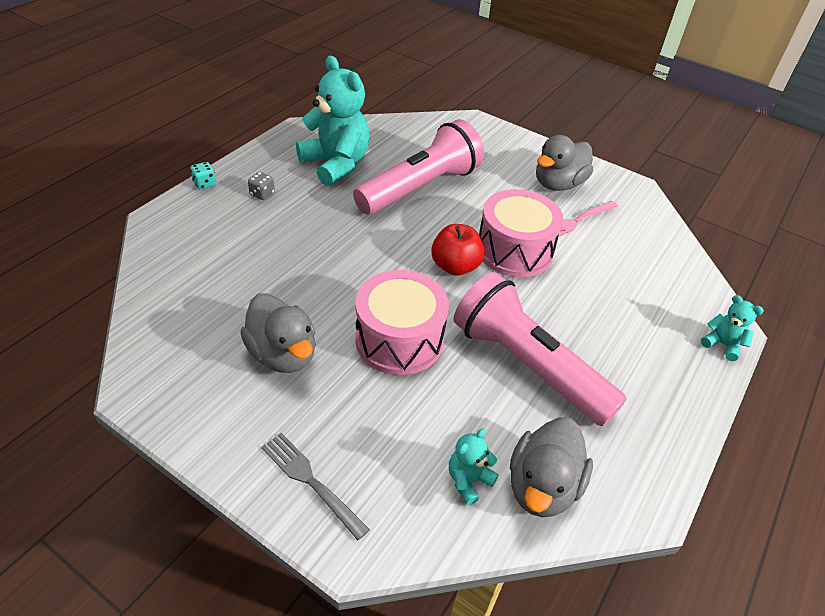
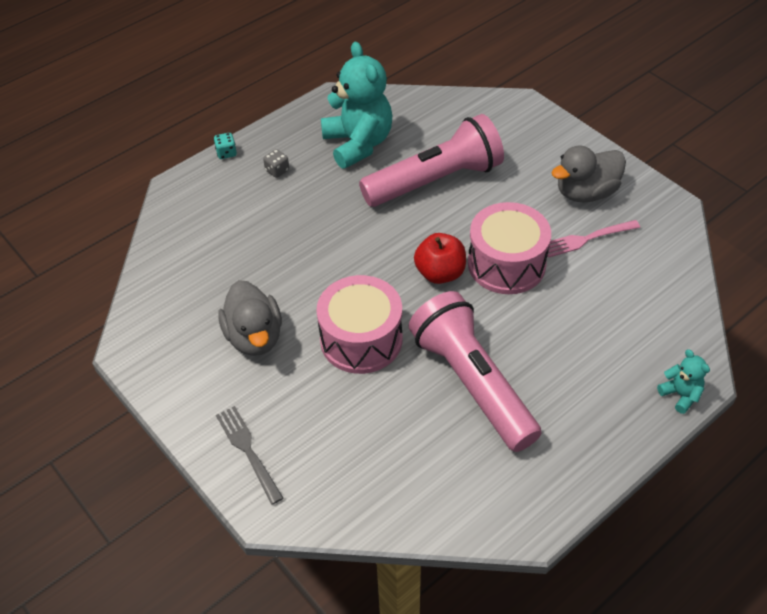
camera: 20 degrees right, 5 degrees up
(468, 480) = (379, 475): turquoise teddy bear -> none
(542, 486) = (441, 493): grey duck -> none

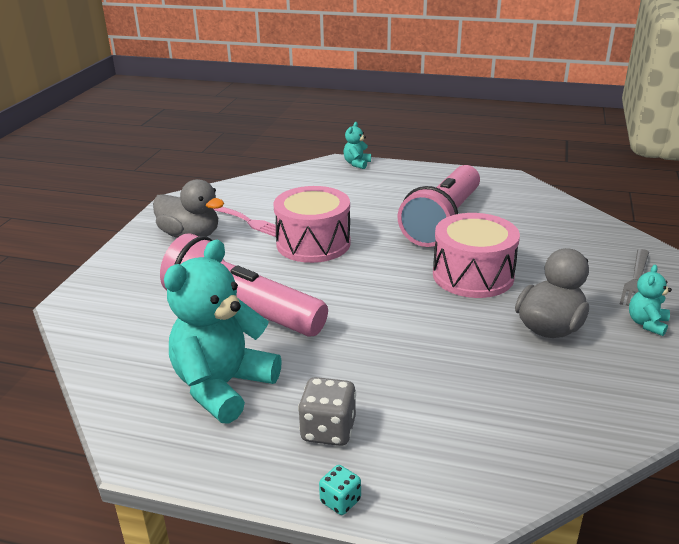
camera: 125 degrees left, 20 degrees down
(198, 401) = (647, 323): none -> turquoise teddy bear
(277, 170) = (328, 430): grey dice -> grey dice, size x1.70
(440, 273) = (358, 267): red apple -> none

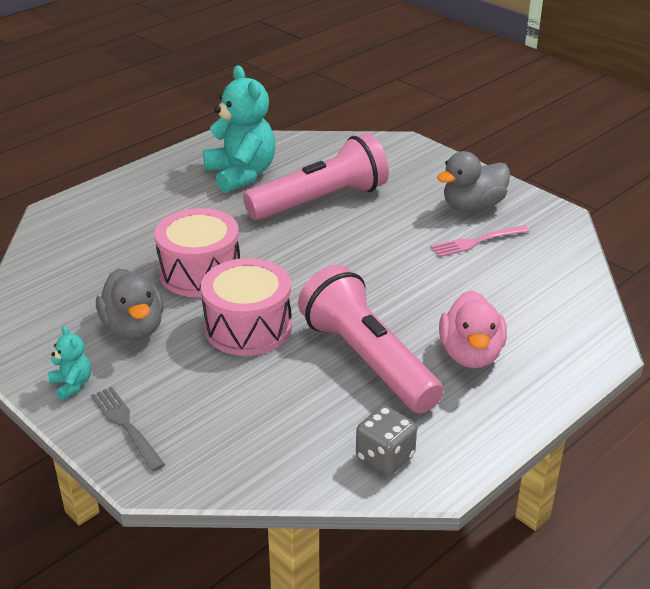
camera: 120 degrees right, 5 degrees up
(313, 243) = (397, 263): pink drum -> pink drum (200, 272)
(328, 430) = (158, 196): grey dice -> grey dice (385, 458)
(340, 501) = (106, 184): turquoise dice -> none
(357, 164) = (586, 363): turquoise teddy bear -> none
(392, 193) = (470, 354): none -> pink duck

